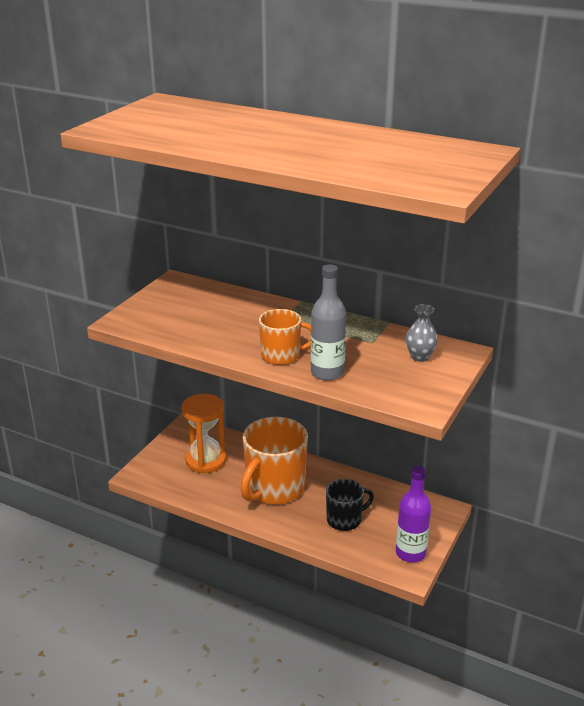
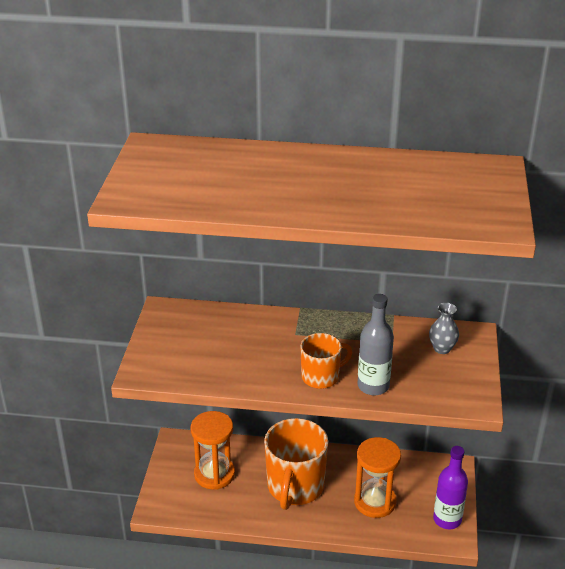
camera: 20 degrees left, 5 degrees up
(345, 519) = (375, 502): black mug -> orange hourglass

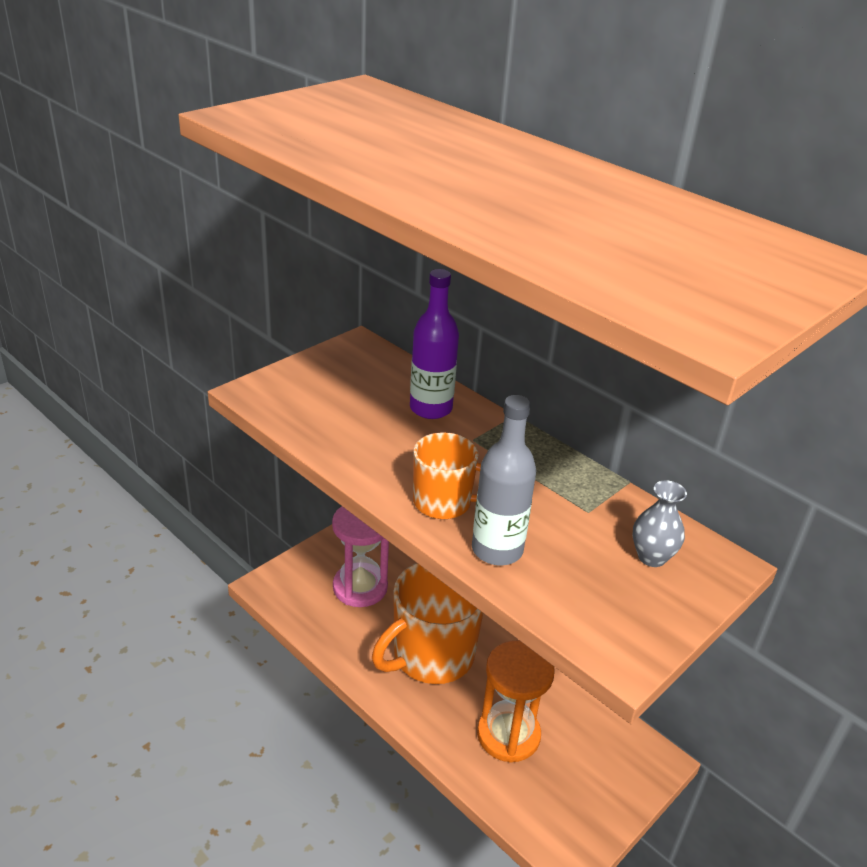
camera: 35 degrees right, 0 degrees up
(214, 474) = (360, 587): orange hourglass -> pink hourglass
(447, 519) = (582, 821): purple bottle -> purple bottle (431, 408)

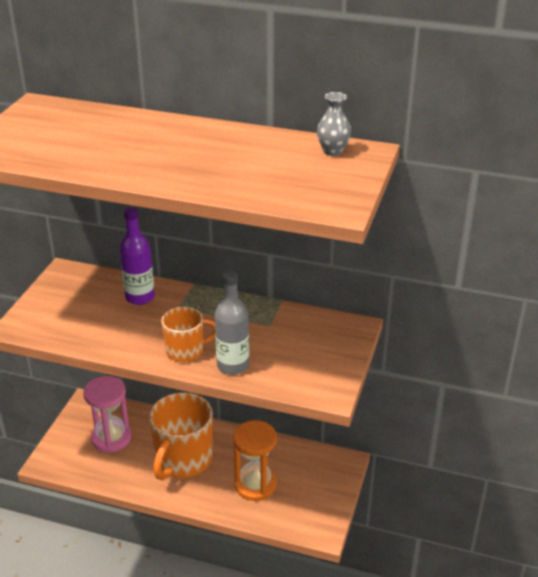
camera: 25 degrees left, 0 degrees up
(651, 557) = (317, 337): grey vase -> grey vase (333, 151)

